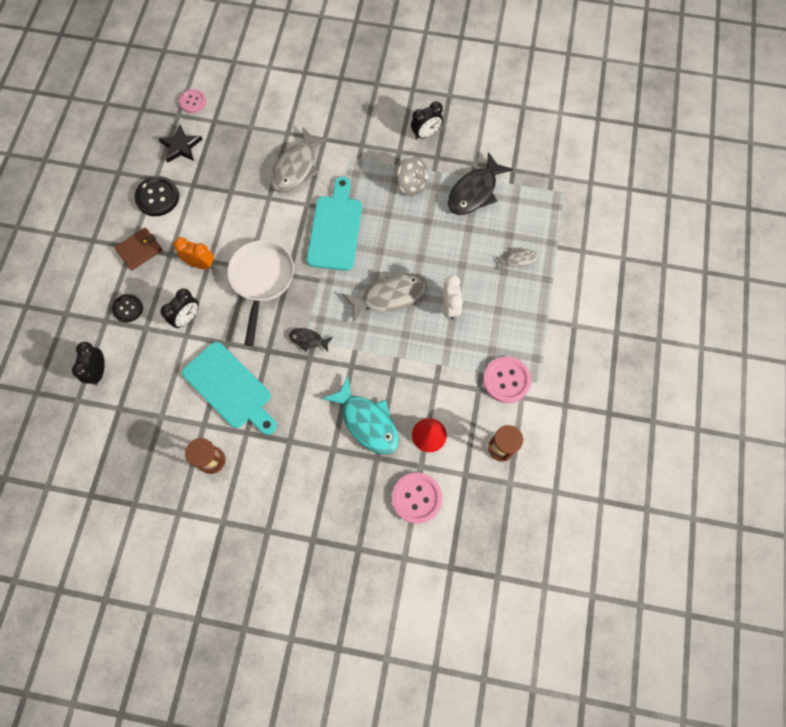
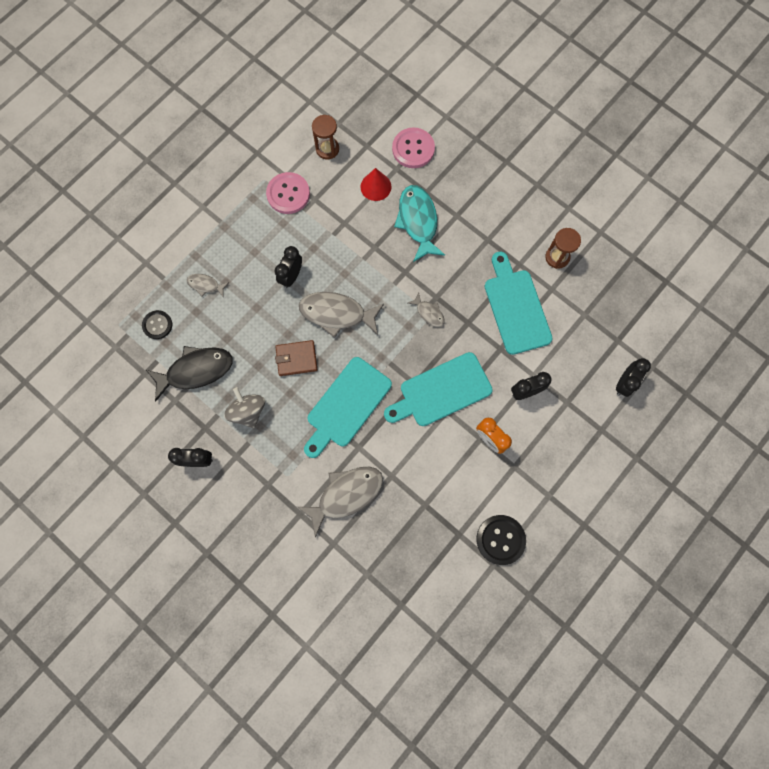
camera: 150 degrees left, 5 degrees up
(128, 308) = (576, 430): black button -> black button (157, 325)
(139, 250) = (542, 487): brown wallet -> brown wallet (296, 359)
(181, 146) = (450, 591): black star -> none
(193, 102) = (412, 645): pink button -> none
(261, 280) = (441, 391): white pan -> turquoise cutting board
(308, 340) = (429, 313): black fish -> grey fish
(450, 306) = (291, 276): white clock -> black clock

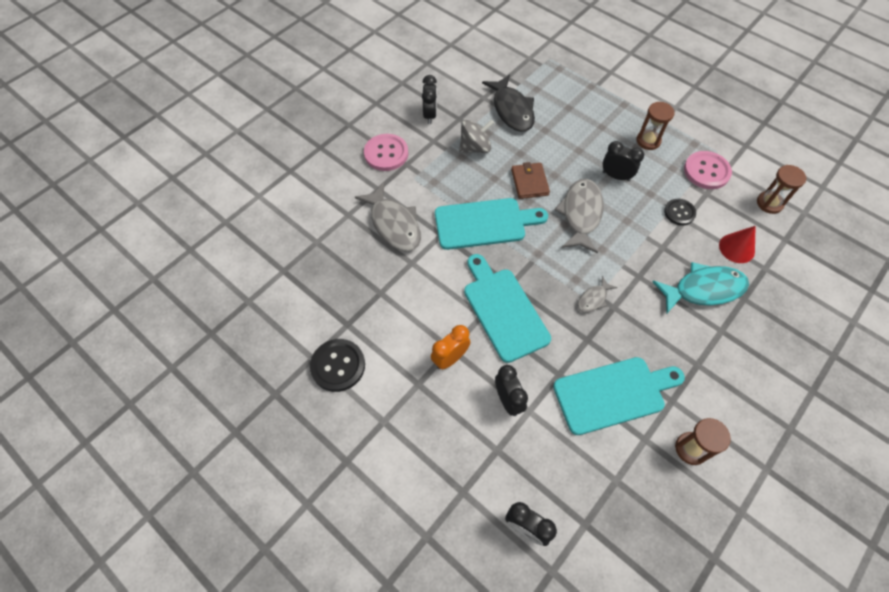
camera: 90 degrees right, 15 degrees down
(157, 325) = (552, 83): black button -> black button (679, 212)
(205, 285) = (595, 112): grey fish -> none
(247, 240) = (648, 141): none -> brown hourglass
(346, 405) = (484, 223): turquoise cutting board -> turquoise cutting board turned 135 degrees clockwise
(413, 149) = (796, 285): pink button -> pink button (386, 153)

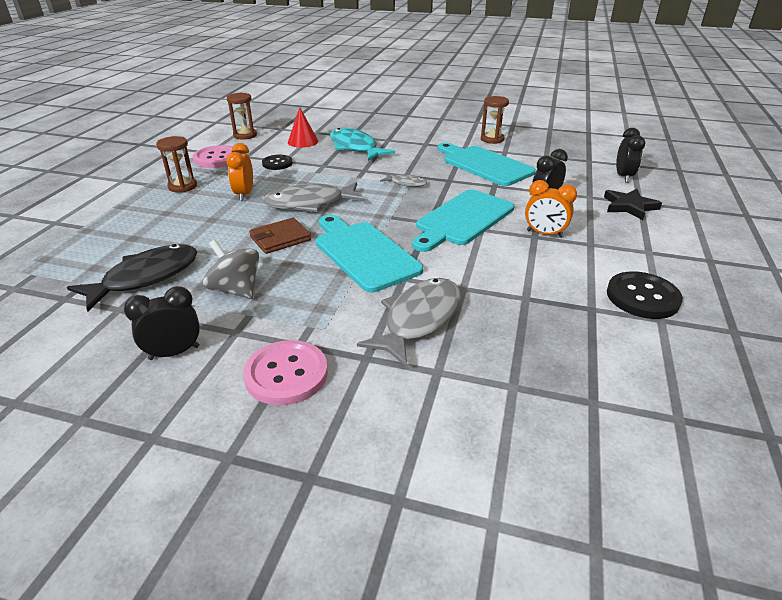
camera: 115 degrees left, 25 degrees down
(460, 473) = (629, 206): none -> black star
(616, 176) = (244, 195): black clock -> orange clock

